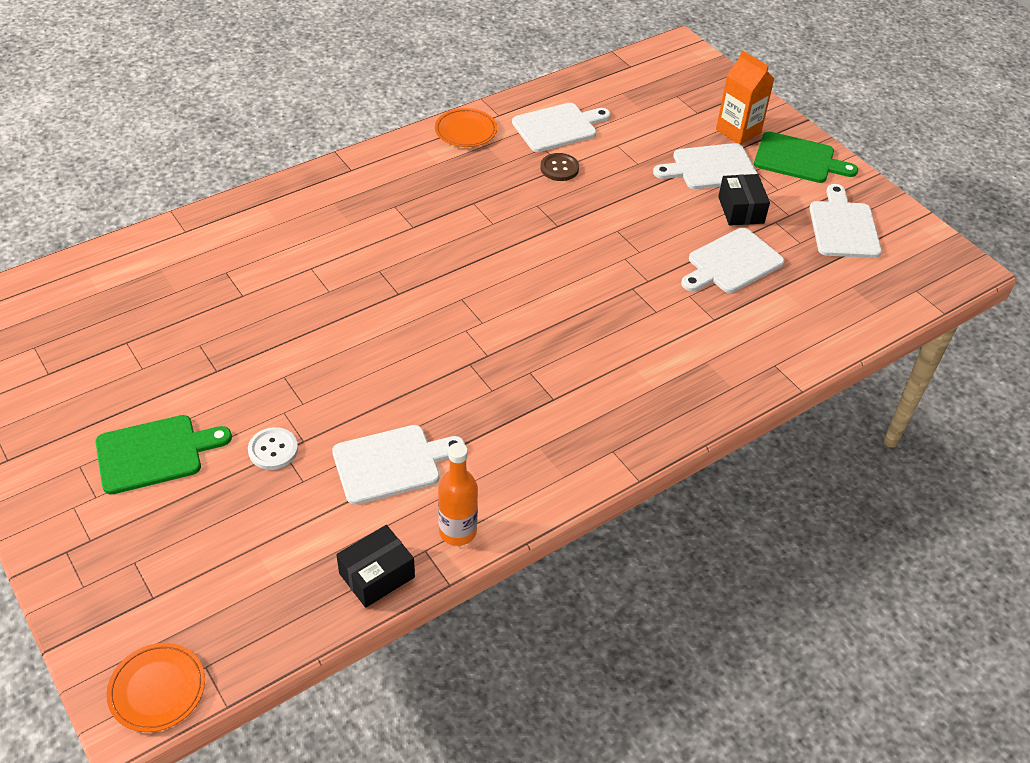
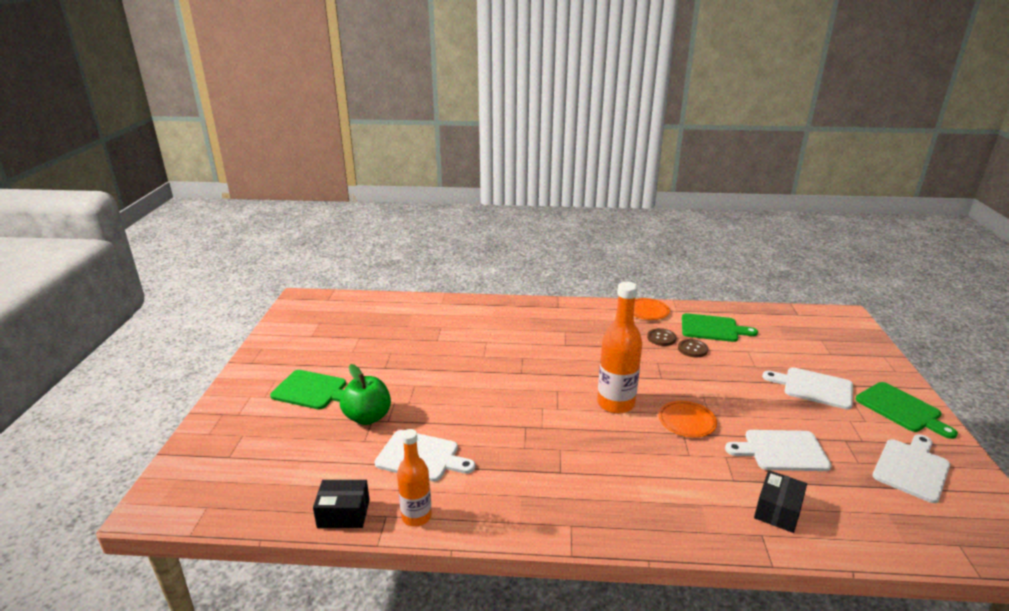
camera: 40 degrees right, 20 degrees down
(157, 689) = (173, 504): orange plate -> orange plate (687, 421)
(273, 450) = (368, 417): white button -> green apple
(514, 167) = (661, 338): none -> brown button
(538, 284) = (615, 404): none -> orange bottle
(558, 127) = (712, 328): white cutting board -> green cutting board
(738, 131) = (858, 375): orange carton -> none
(741, 210) = (819, 421): black box -> black box (777, 510)

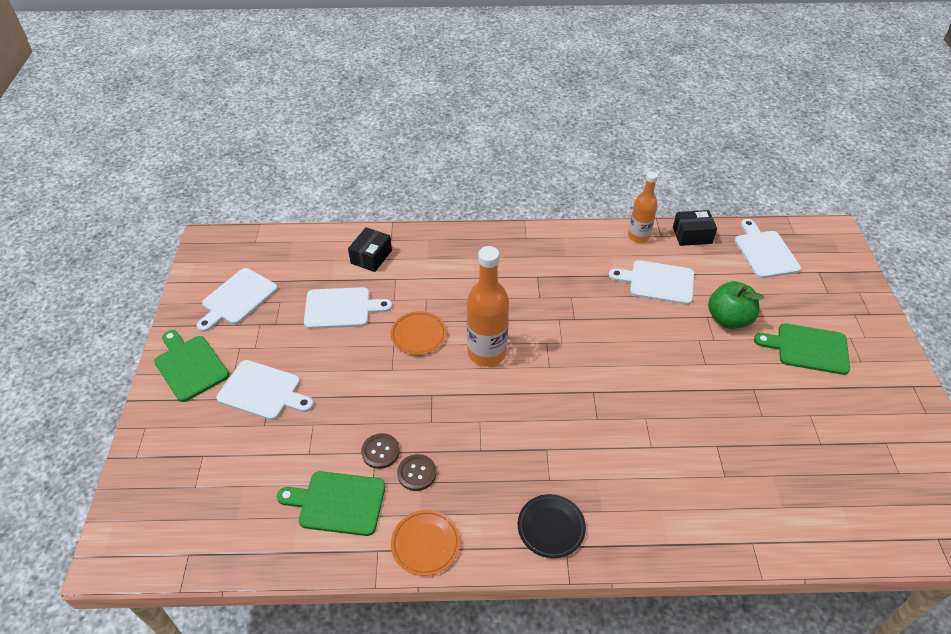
camera: 175 degrees right, 20 degrees up
(268, 484) = (764, 252): none -> white cutting board
(566, 313) = (551, 527): none -> black plate

